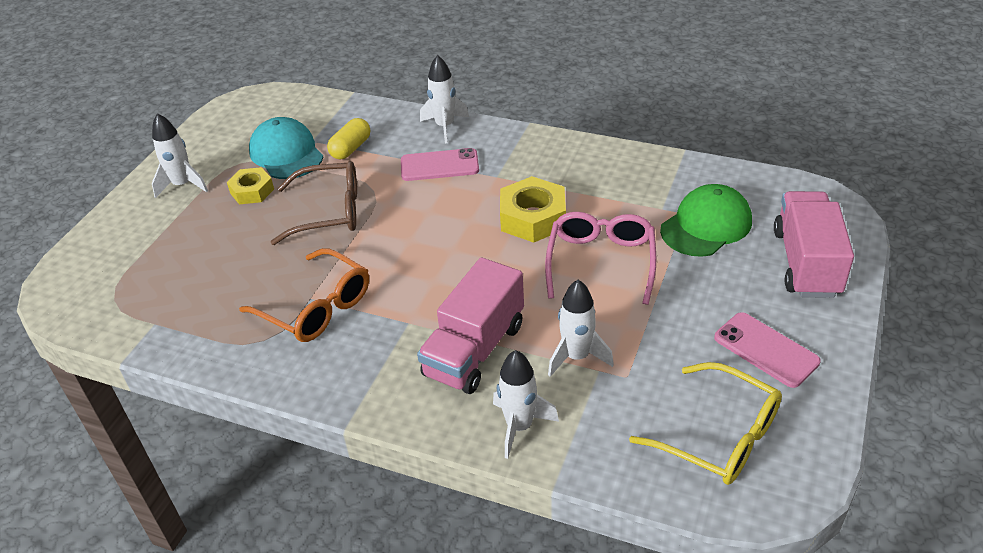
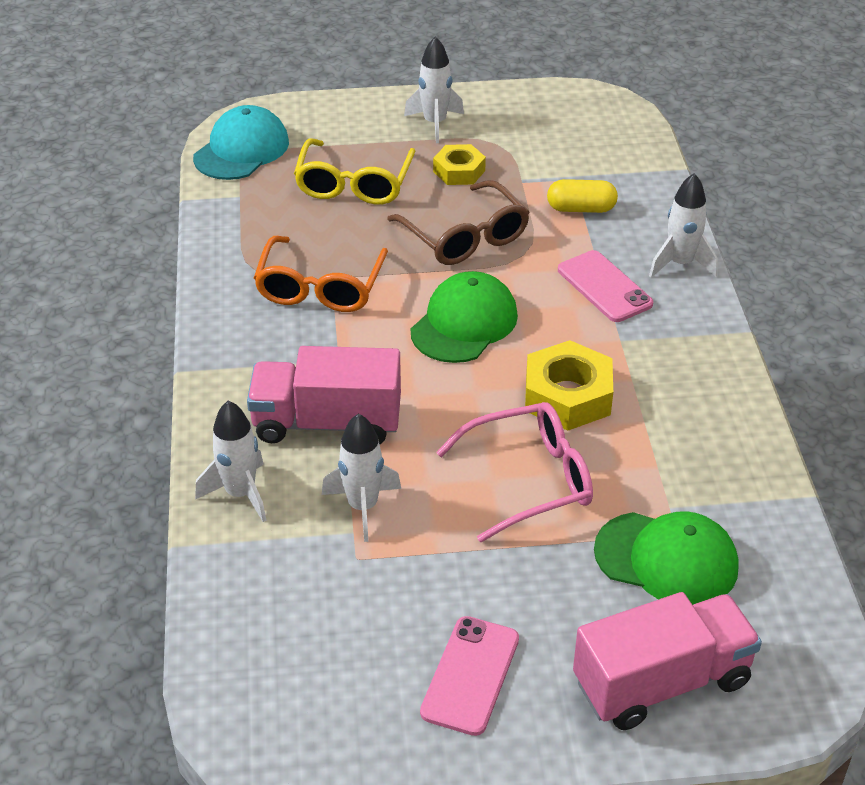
camera: 60 degrees right, 0 degrees up
(286, 153) = (536, 167): turquoise cap -> turquoise cap (241, 150)
(422, 242) = (464, 323): none -> green cap
(719, 436) = (308, 664): yellow glasses -> yellow glasses (354, 184)

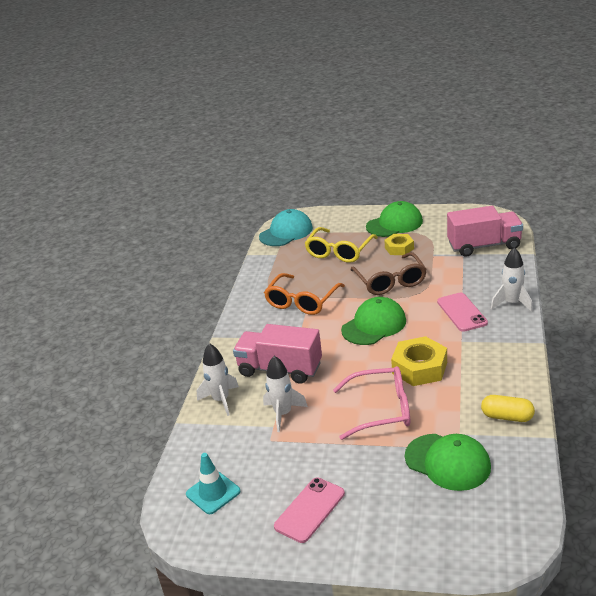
camera: 20 degrees right, 10 degrees down
(290, 669) = (213, 493): none -> turquoise traffic cone
(435, 123) = (394, 224): white rocket -> green cap
(581, 208) = (462, 271): yellow capsule -> yellow capsule (507, 417)
(661, 682) = (420, 530): pink truck -> pink truck (484, 246)

